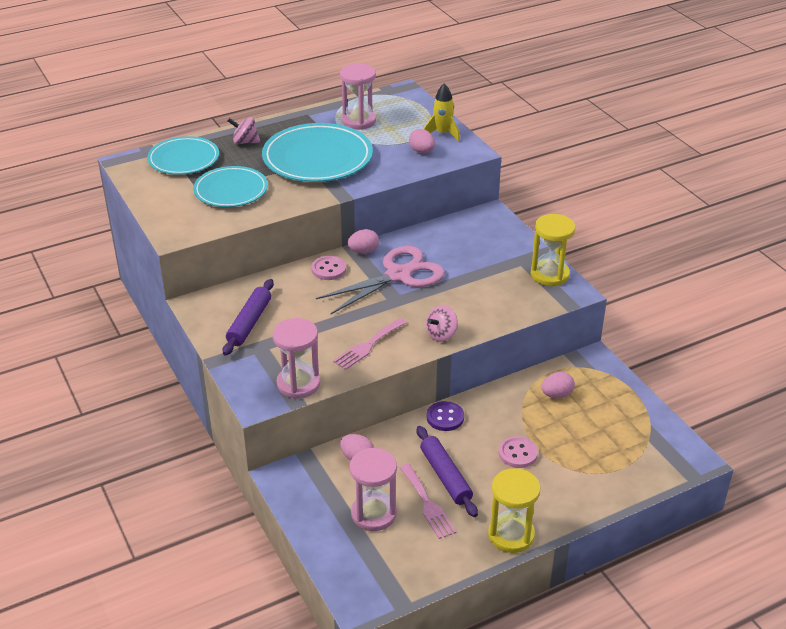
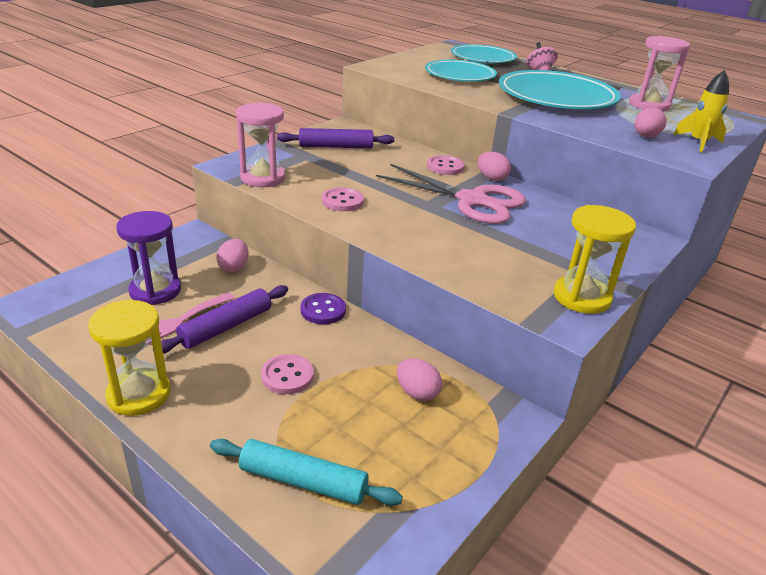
camera: 65 degrees right, 5 degrees down
(368, 345) = (342, 201): pink fork -> pink button
(374, 514) = (155, 291): pink hourglass -> purple hourglass
(441, 335) = (392, 238): pink spinning top -> none
(618, 466) = (303, 481): none -> turquoise rolling pin

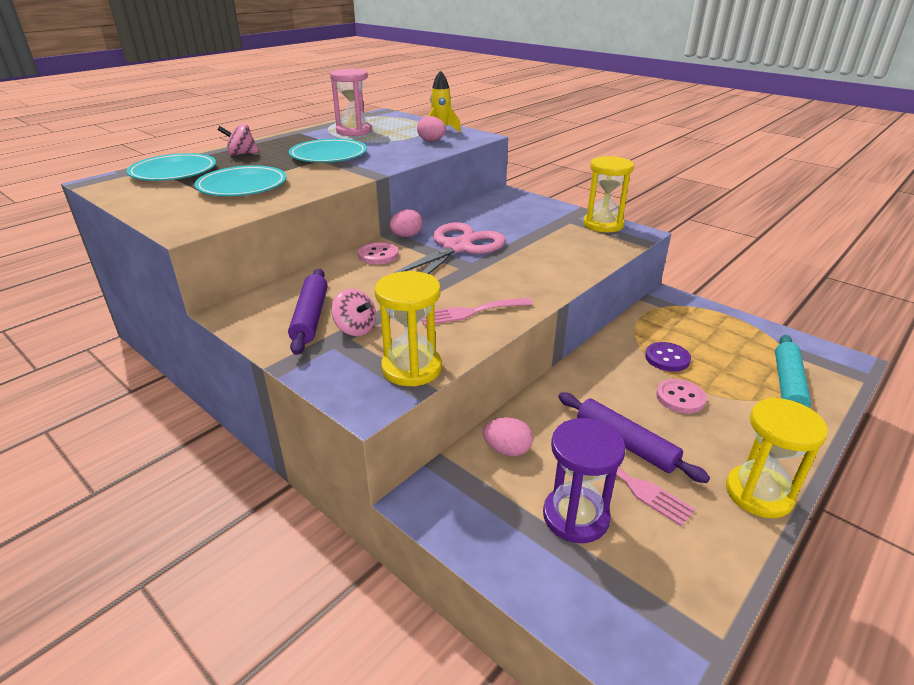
camera: 85 degrees left, 0 degrees up
(263, 178) = (411, 368): pink hourglass -> yellow hourglass
(318, 160) = (355, 329): none -> pink spinning top
(323, 310) = (574, 380): purple button -> purple button (667, 358)
(342, 201) = (470, 312): pink button -> pink fork
(417, 393) = (666, 334): pink egg -> none
(556, 97) = (328, 155): turquoise plate -> turquoise plate, size x0.64

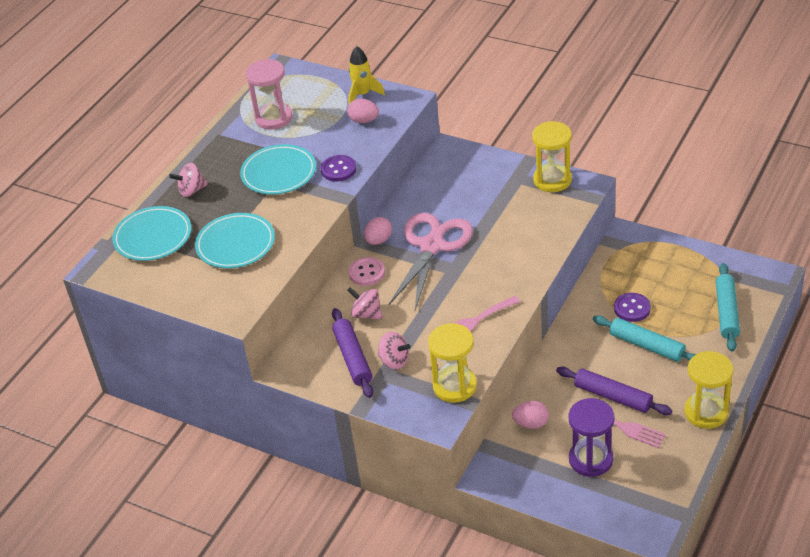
camera: 10 degrees left, 10 degrees up
(354, 284) = (366, 314): none -> pink spinning top
(385, 160) = (338, 169): none -> purple button
(680, 398) = (647, 346): pink button -> turquoise rolling pin

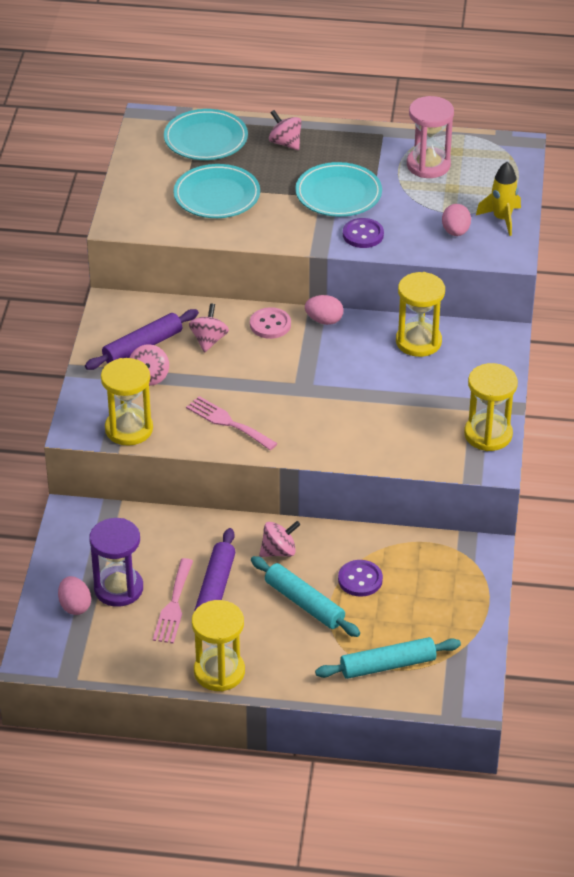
camera: 65 degrees right, 0 degrees up
(431, 194) = (418, 342): none -> yellow hourglass
(432, 246) = (331, 363): pink scissors -> none
(531, 423) = (153, 531): pink egg -> pink egg (75, 606)
(584, 349) = (279, 551): none -> pink spinning top
(647, 346) = (304, 603): turquoise rolling pin -> turquoise rolling pin turned 60 degrees counterclockwise

